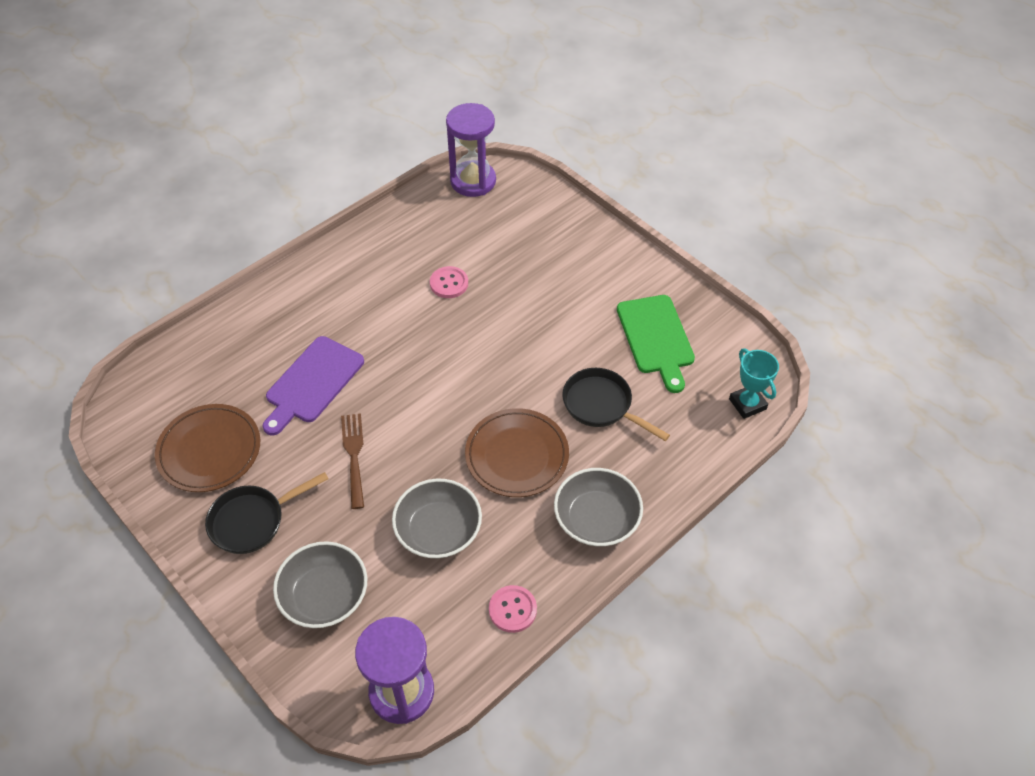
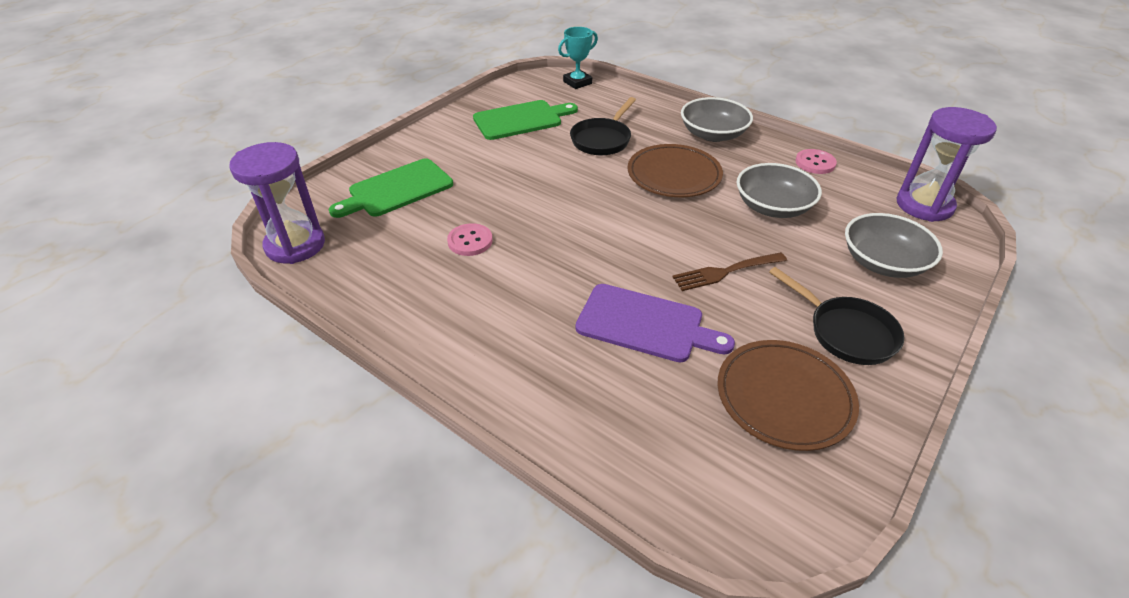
camera: 100 degrees left, 10 degrees down
(538, 238) = (396, 190): none -> green cutting board

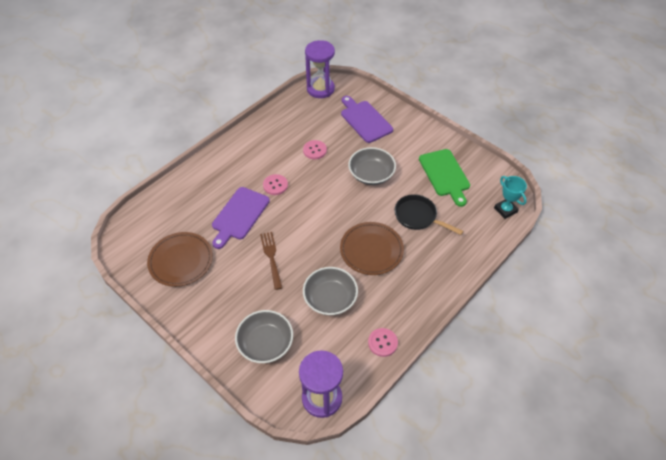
camera: 95 degrees right, 10 degrees up
(396, 190) = (364, 120): green cutting board -> purple cutting board
(561, 283) = (275, 185): none -> pink button
(713, 134) = (425, 284): grey bowl -> grey bowl (371, 174)
(846, 332) = (214, 301): black pan -> none

